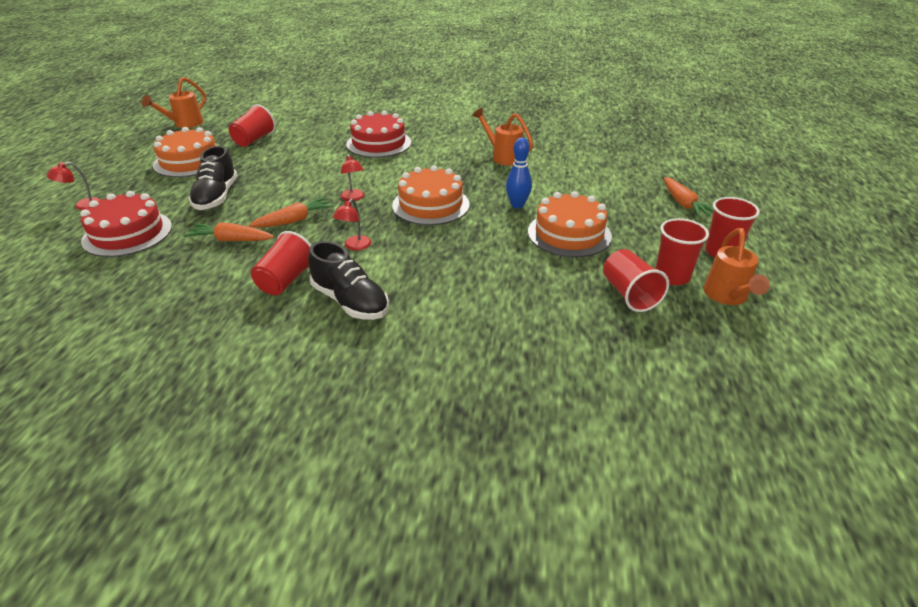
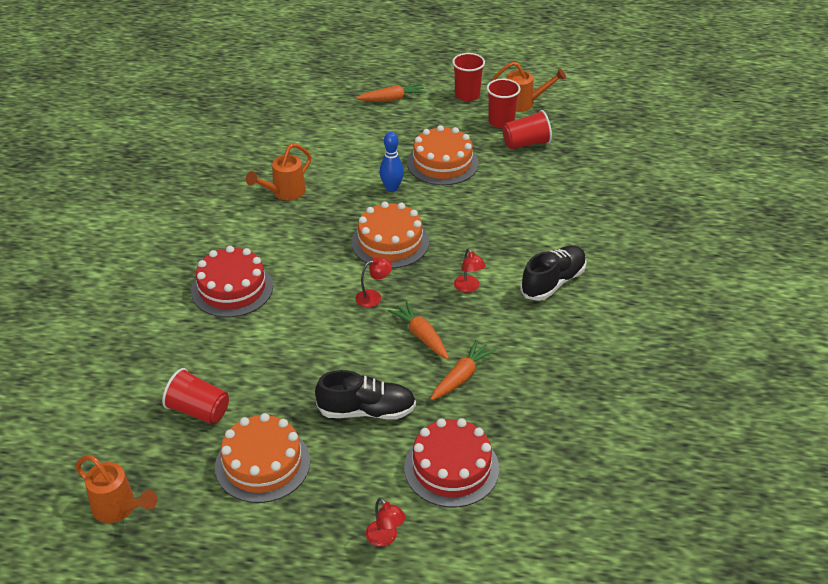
camera: 90 degrees left, 5 degrees up
(231, 240) = (461, 377): orange carrot -> orange carrot turned 150 degrees counterclockwise
(286, 280) = (527, 325): red cup -> none
(354, 246) = (468, 288): red lamp -> red lamp turned 45 degrees clockwise

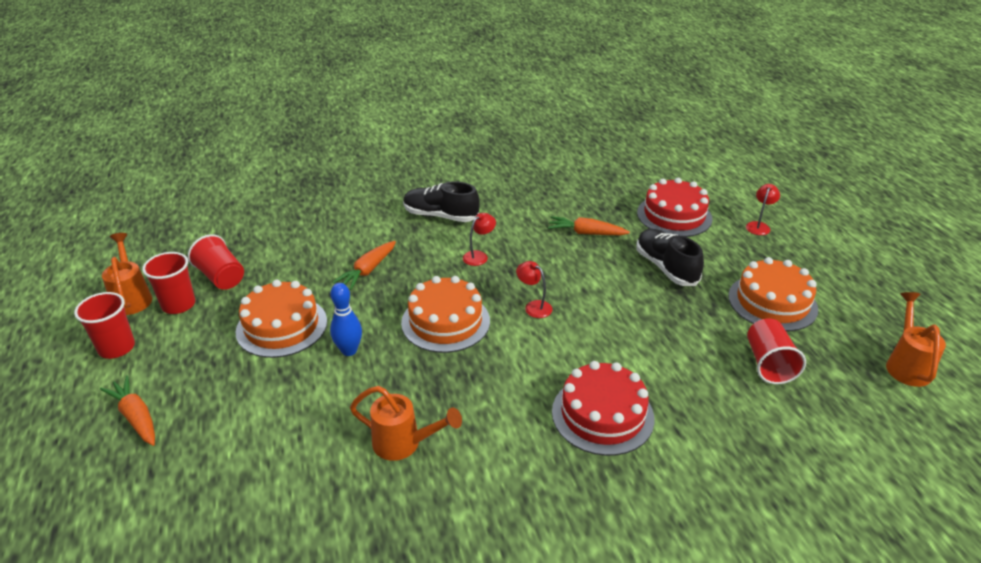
camera: 115 degrees left, 5 degrees down
(421, 336) = (559, 264): orange carrot -> orange carrot (368, 270)

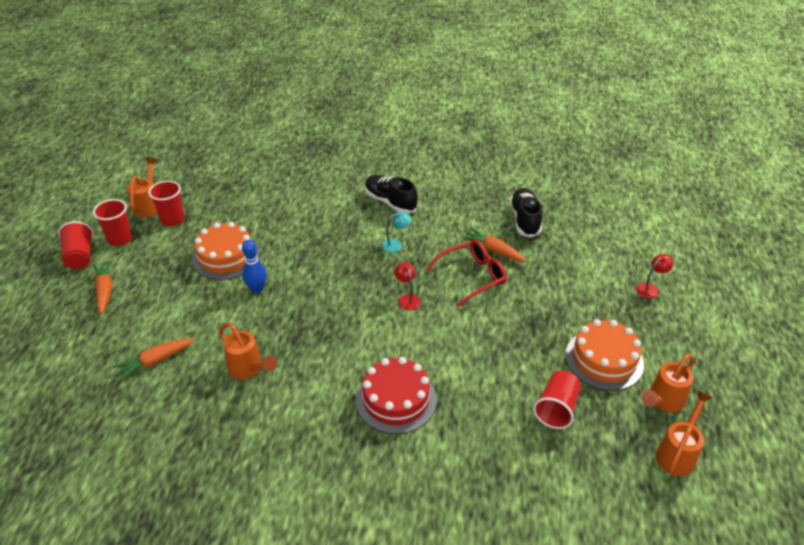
camera: 25 degrees right, 5 degrees up
(221, 277) = (210, 207): red cup -> red cup (80, 256)
(368, 270) = (308, 231): orange carrot -> orange carrot (155, 361)
(445, 322) = (335, 290): orange cake -> none
(479, 256) = (396, 244): red lamp -> turquoise lamp
(585, 264) = (472, 276): none -> red glasses
(666, 267) = (536, 300): black shoe -> black shoe (524, 220)
(674, 215) = (581, 257): red cake -> none
(854, 323) = (662, 401): none -> orange watering can

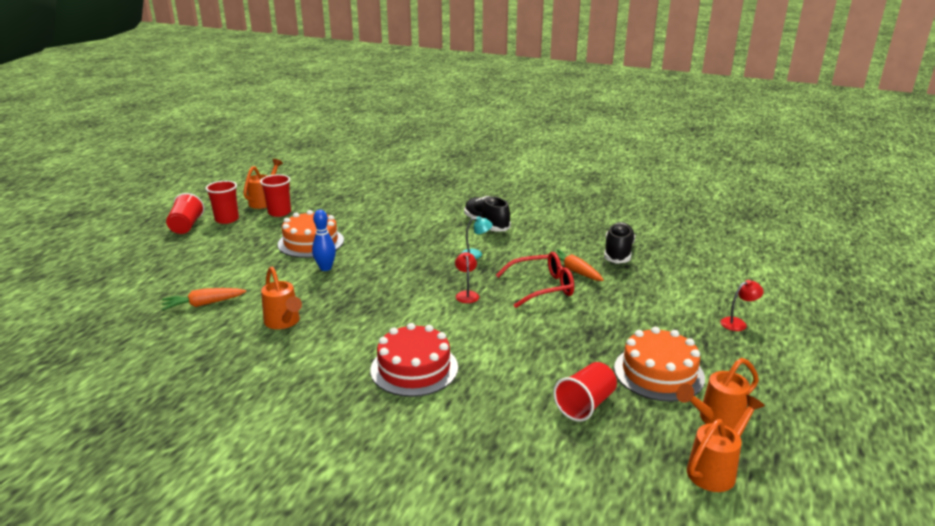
camera: 15 degrees right, 15 degrees down
(105, 291) = (192, 251): orange carrot -> none

